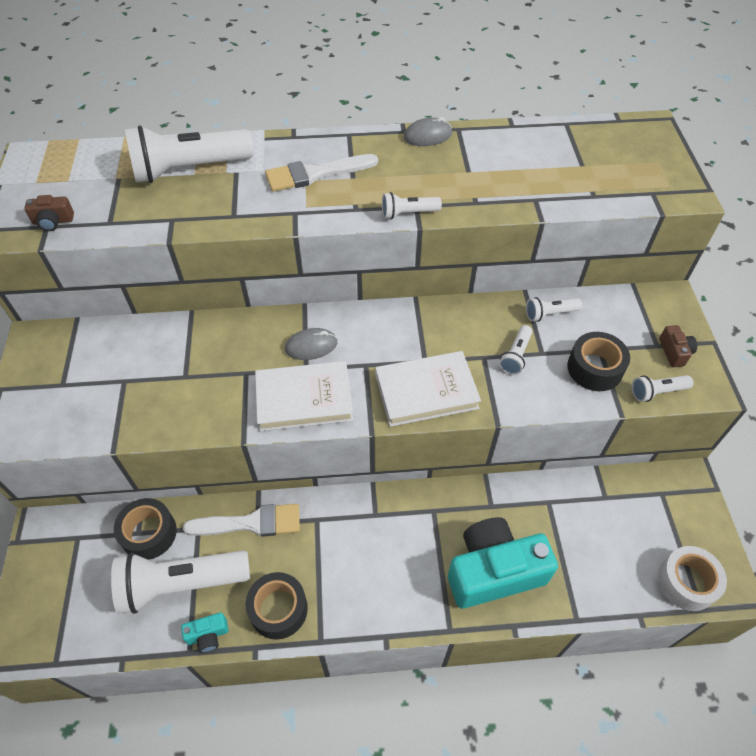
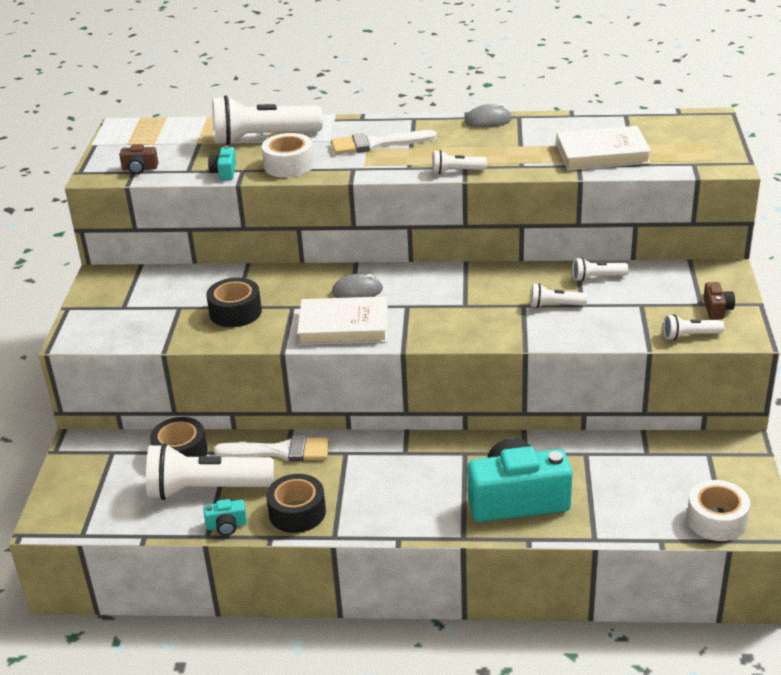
camera: 10 degrees right, 20 degrees down
(151, 224) = (224, 172): none -> turquoise camera
(223, 210) = (289, 165): none -> white tape
(426, 391) = (461, 326): white book -> white book (602, 154)
(515, 356) = (555, 305): white flashlight -> white flashlight turned 60 degrees clockwise
(594, 368) = (631, 317): black tape -> black tape (235, 312)

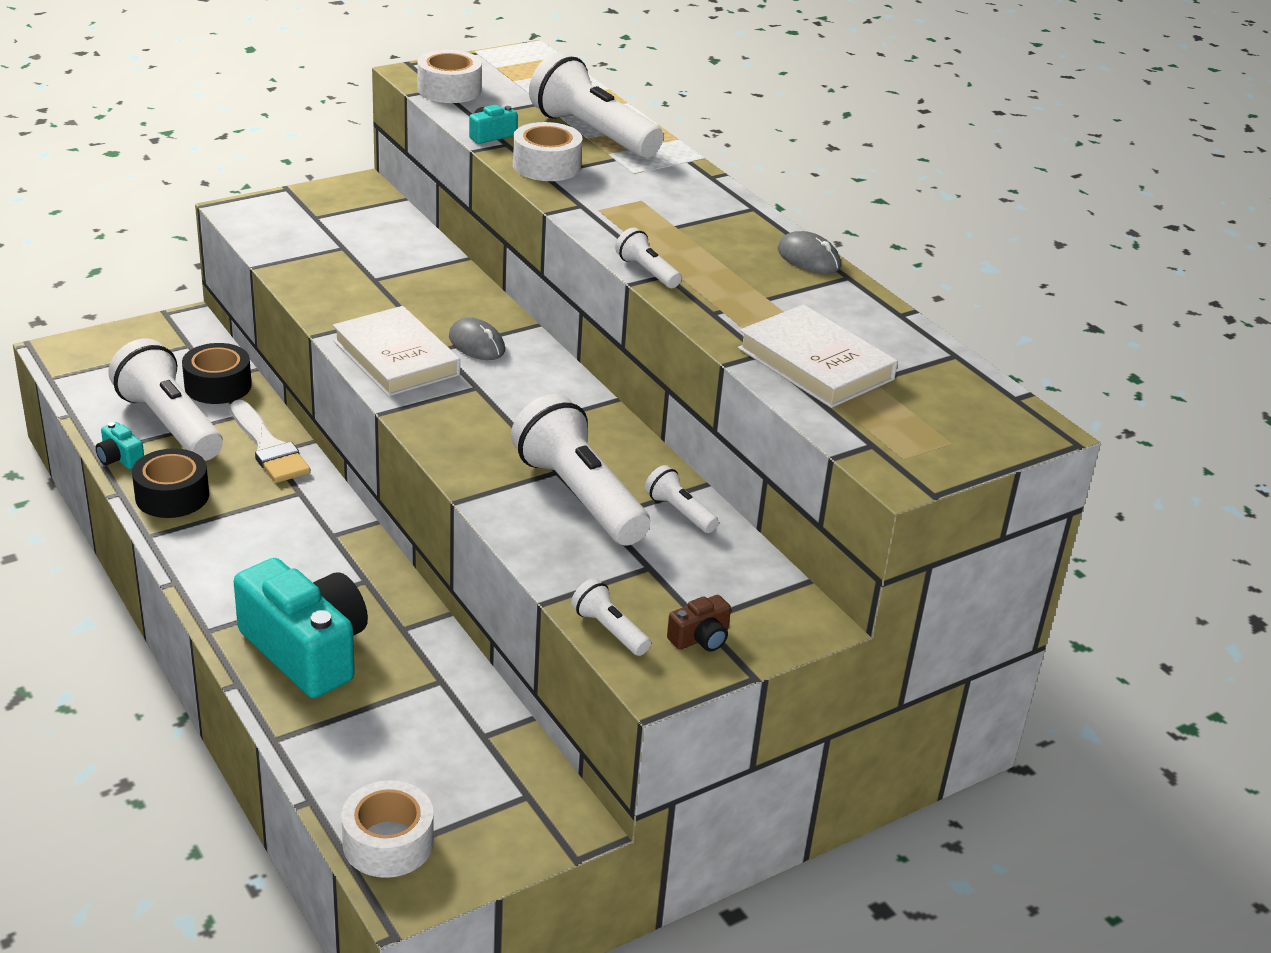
camera: 50 degrees right, 0 degrees up
(140, 169) = (449, 90): brown camera -> white tape
(235, 312) = (363, 282): black tape -> none
(376, 144) = (658, 202): white brush -> none
(555, 305) = (579, 496): white flashlight -> white flashlight, size x2.15

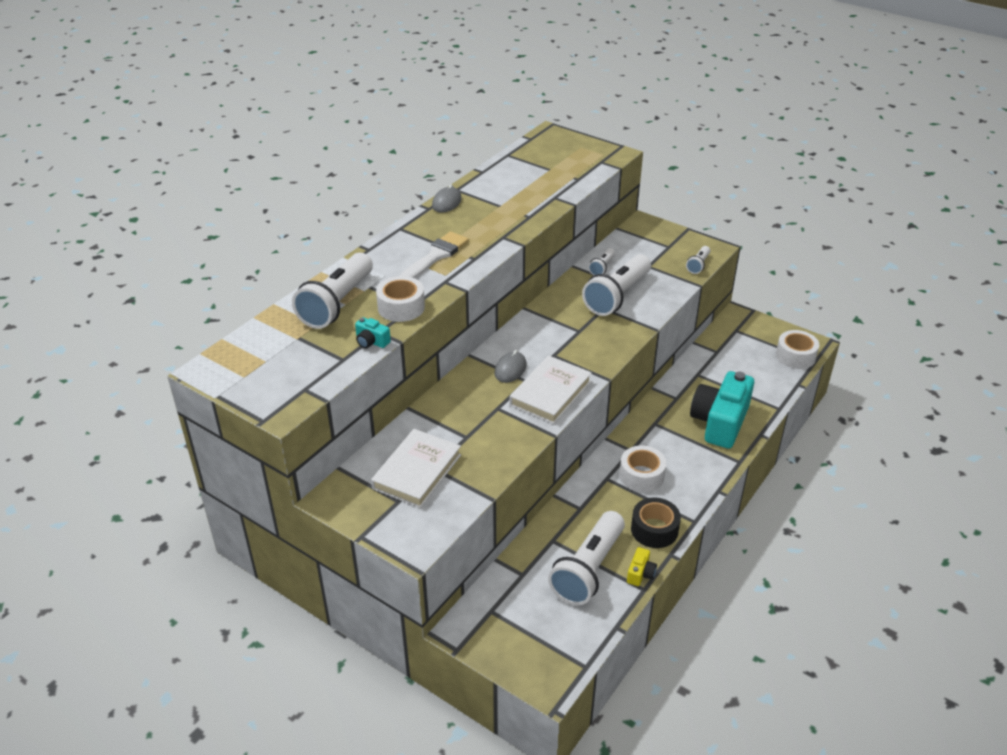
camera: 110 degrees left, 5 degrees up
(120, 458) = (640, 573): turquoise camera -> yellow camera
(218, 386) = (529, 568): black tape -> none
(268, 447) = (576, 511): white brush -> white brush (436, 256)
(449, 90) = (304, 384): white tape -> white tape (641, 476)
(647, 271) = (505, 242): white flashlight -> none
(700, 638) = (680, 244): brown camera -> none
(815, 364) = (550, 183): white book -> white book (417, 471)

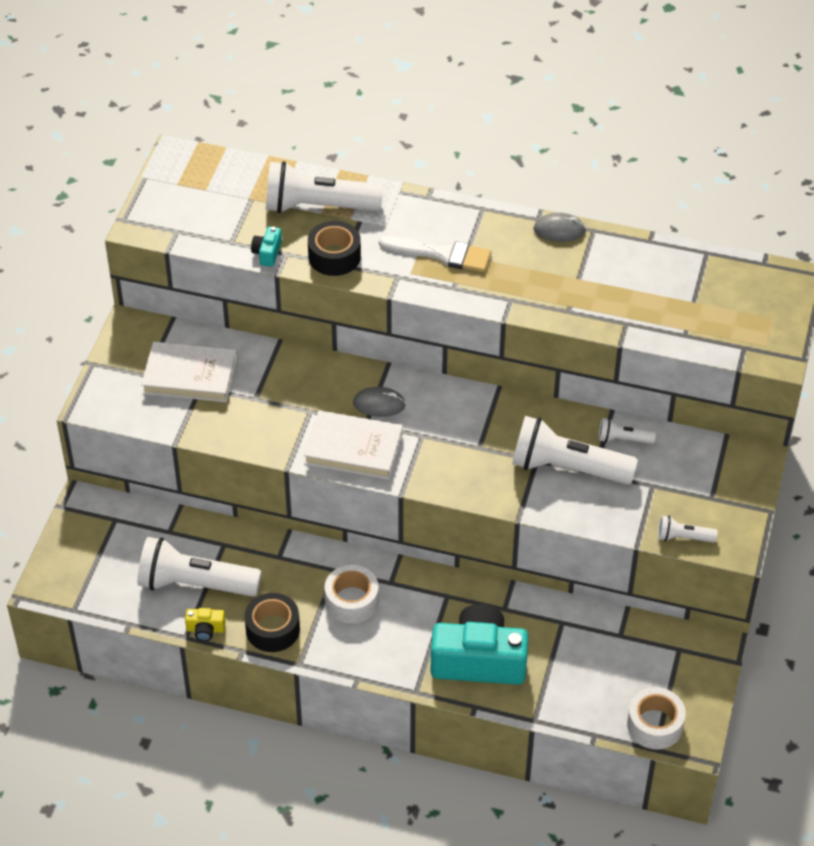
camera: 70 degrees right, 10 degrees up
(401, 307) = (334, 256): white tape -> black tape

